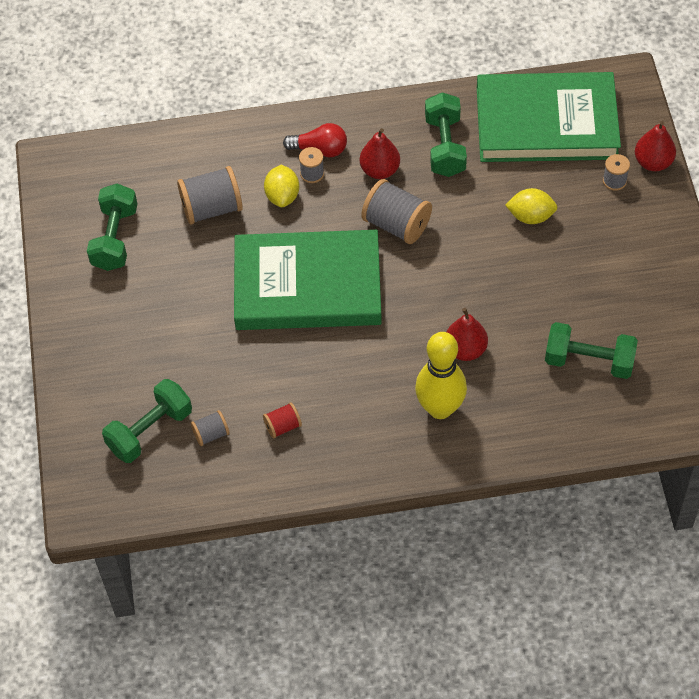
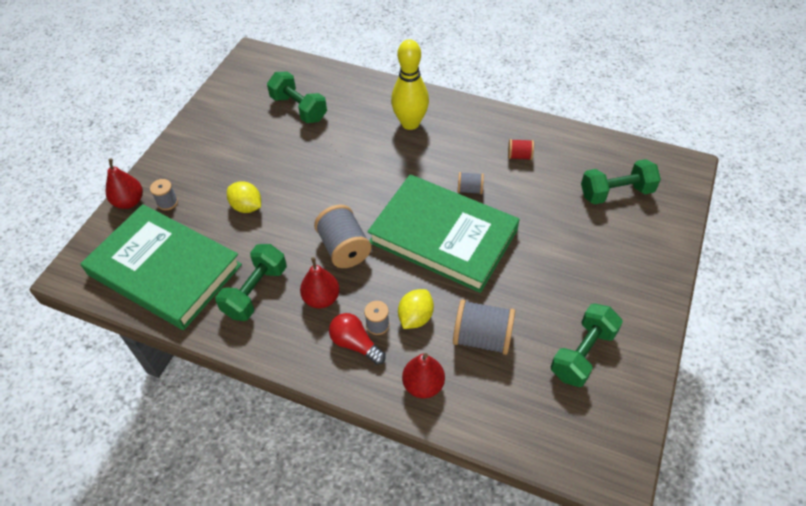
camera: 150 degrees left, 5 degrees down
(211, 434) = (572, 172): grey spool -> grey spool (469, 190)
(465, 349) = (367, 147): red pear -> red pear (423, 385)

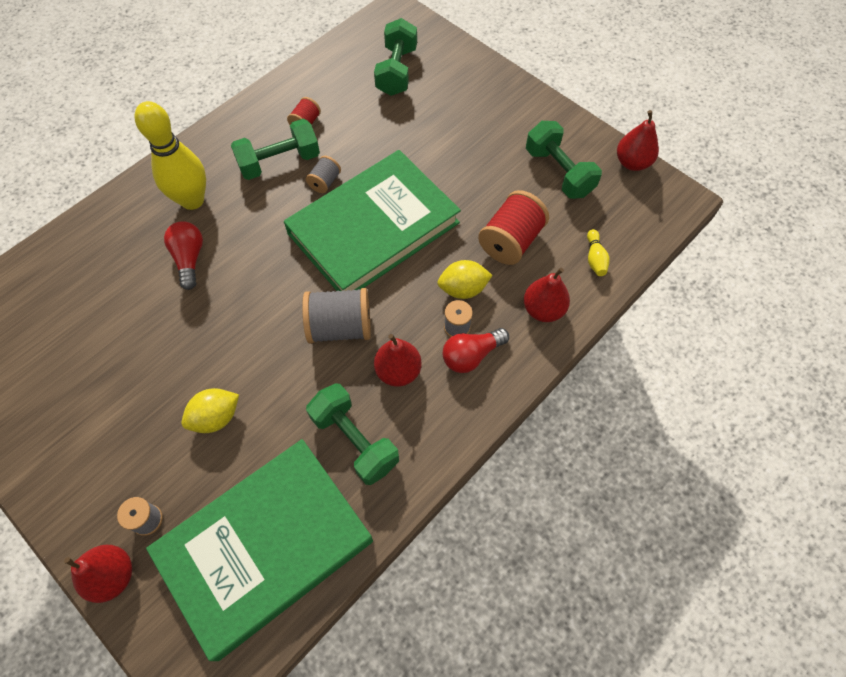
camera: 70 degrees left, 10 degrees up
(299, 108) = (82, 309): green dumbbell -> green dumbbell (279, 162)
(361, 142) = (189, 259): none -> red light bulb
(415, 317) = (463, 289): yellow lemon -> yellow lemon turned 60 degrees counterclockwise
(482, 337) = (510, 241): grey spool -> red spool
(499, 413) = (595, 258): none -> yellow bowling pin
(636, 417) = (632, 163): none -> red pear

